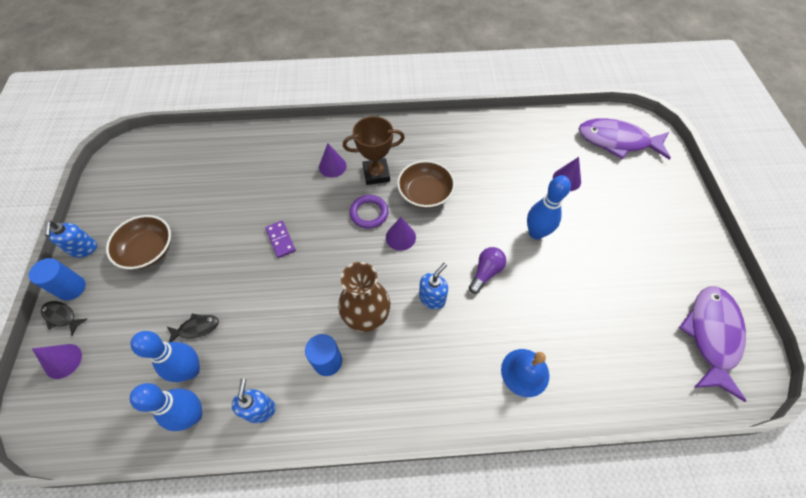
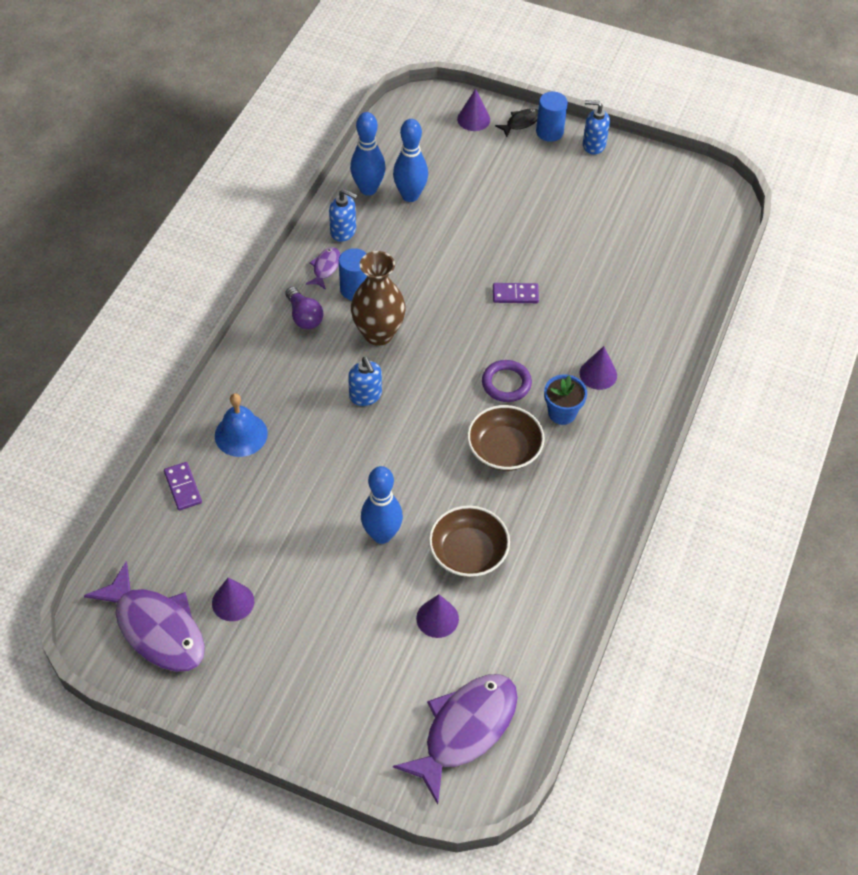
camera: 115 degrees right, 5 degrees down
(148, 250) = (564, 190): brown bowl -> brown bowl (468, 552)
(196, 328) = (450, 207): black fish -> none
(313, 401) = (325, 268): none -> purple fish
(376, 174) = (562, 413): brown trophy -> blue flower pot
(400, 237) = (456, 399): purple cone -> purple cone (233, 602)
(485, 272) = (364, 457): purple light bulb -> purple light bulb (304, 316)
(600, 389) = (183, 487): none -> purple domino

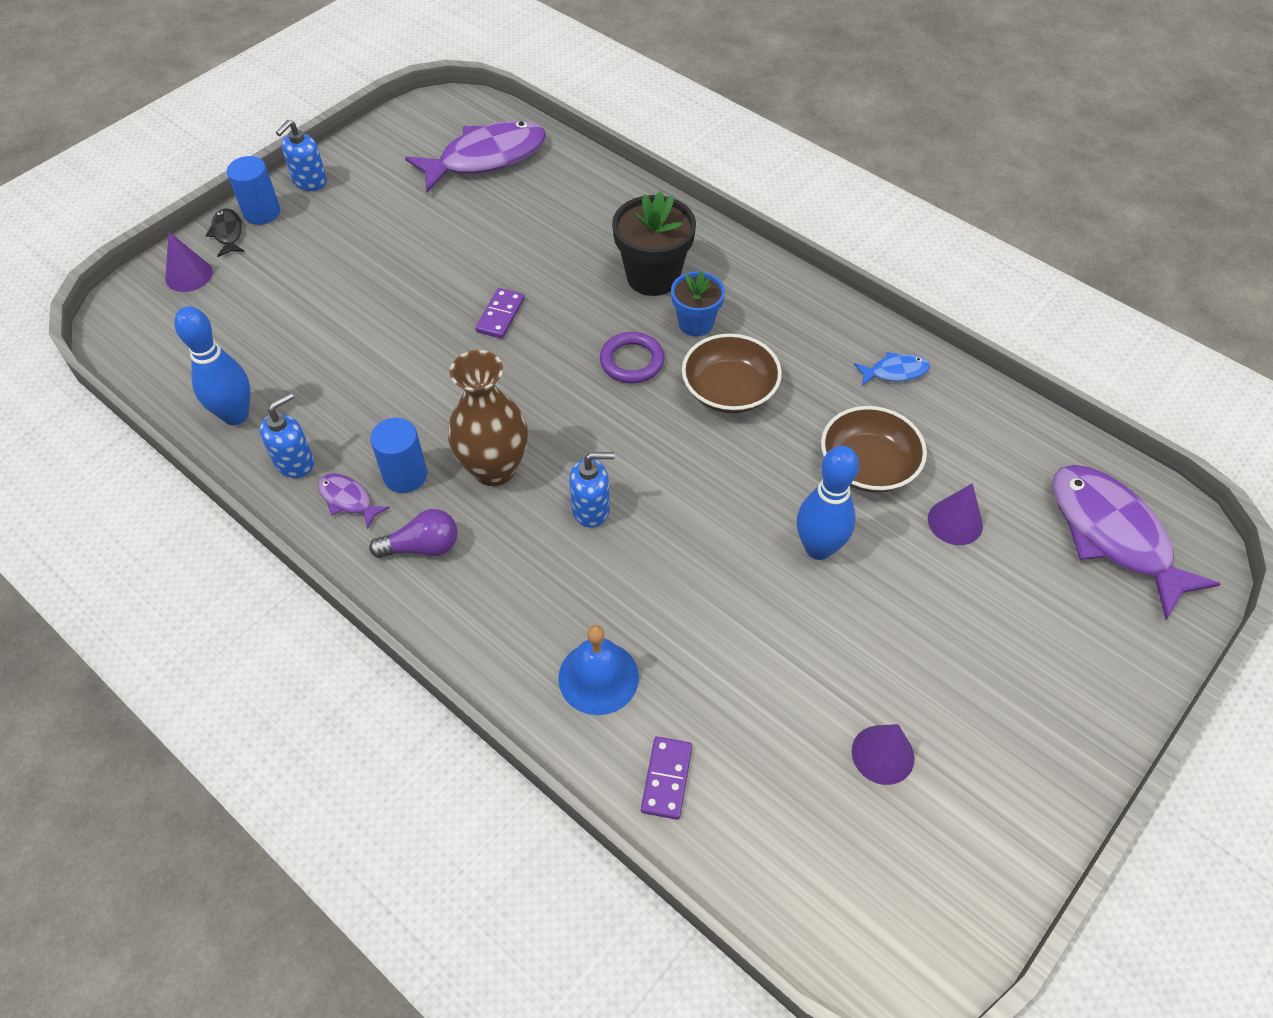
camera: 70 degrees left, 0 degrees up
(156, 628) = (906, 872): purple fish -> purple fish (486, 158)
(183, 487) = (666, 779): purple domino -> purple domino turned 75 degrees counterclockwise
(410, 195) = (277, 373): blue bowling pin -> none
(571, 555) = (895, 372): none -> blue fish
(598, 374) = (653, 277): purple cone -> black flower pot

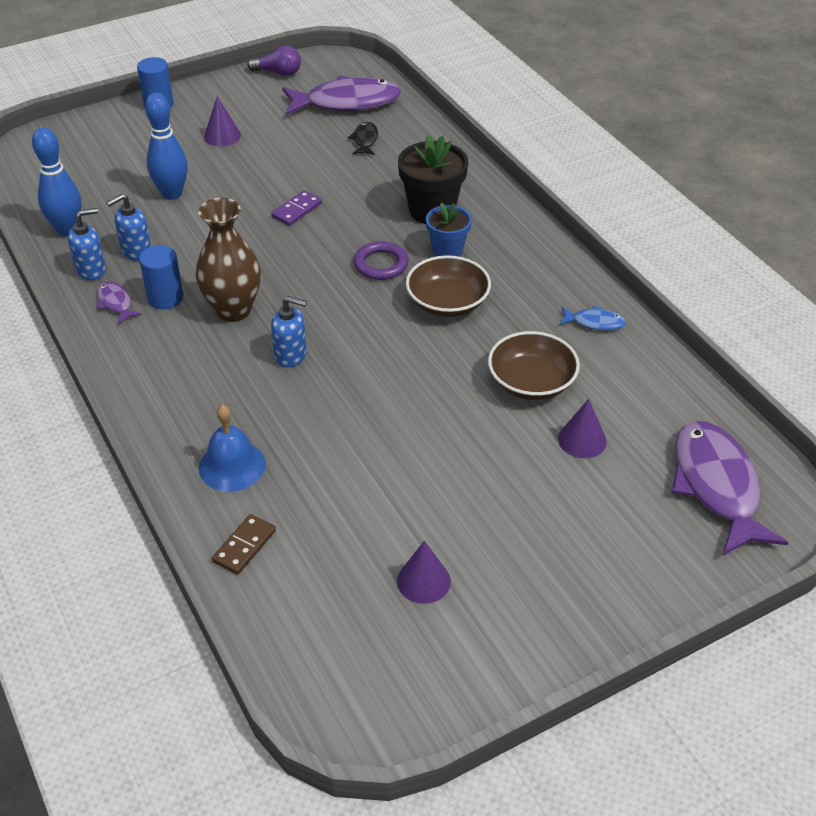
camera: 20 degrees right, 10 degrees down
(189, 275) = (84, 133): purple cone -> purple cone (222, 136)
(228, 233) = (127, 112): black fish -> black fish (365, 140)
(309, 181) = (205, 91): blue soap dispenser -> blue soap dispenser (136, 251)
(422, 547) = (151, 347): purple light bulb -> purple light bulb (278, 72)
(666, 779) = (244, 546): purple domino -> brown domino
(818, 548) = (455, 428): blue bowling pin -> blue bowling pin (172, 194)

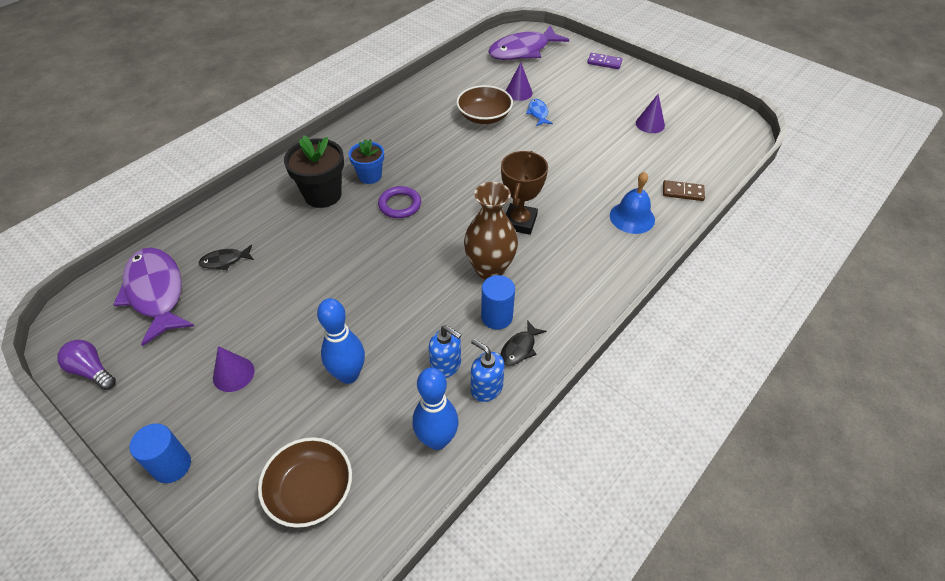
camera: 110 degrees left, 5 degrees up
(116, 303) = (519, 348): purple fish -> black fish
(278, 72) = (92, 371): purple light bulb -> purple light bulb turned 45 degrees counterclockwise
(291, 355) = (519, 222): blue soap dispenser -> brown trophy
(297, 210) = (347, 273): purple domino -> purple domino (604, 62)
(447, 302) = (428, 163): brown bowl -> brown bowl (311, 491)
(594, 322) = (418, 102): blue fish -> blue fish (538, 113)

